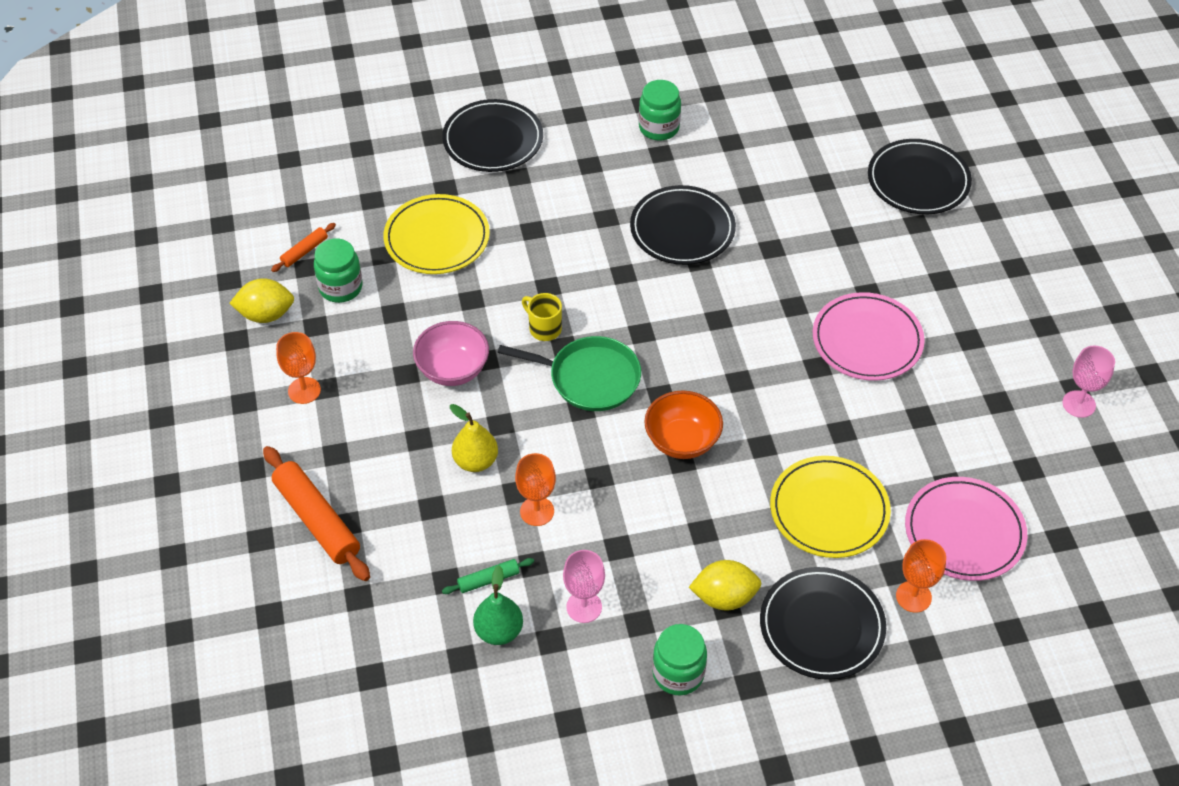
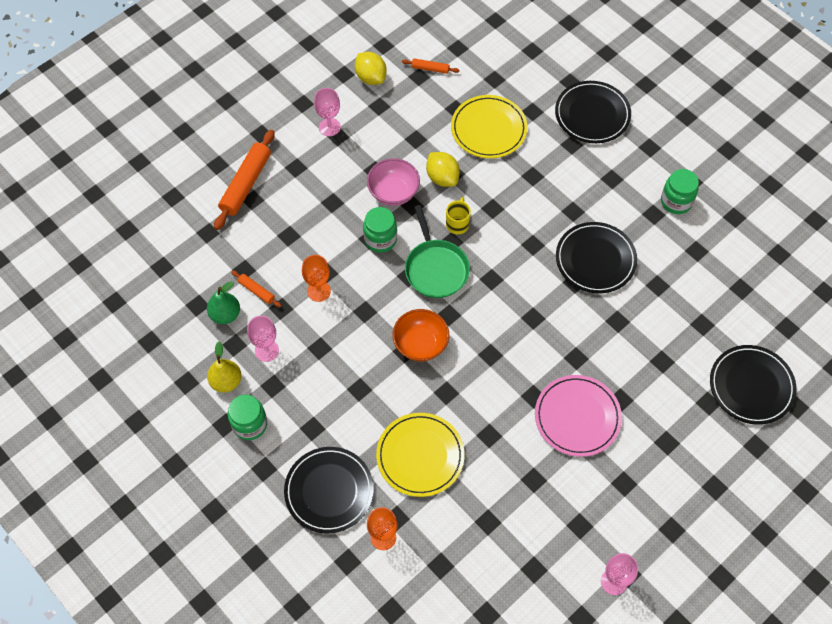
camera: 60 degrees right, 10 degrees up
(304, 390) = (329, 127): orange goblet -> pink goblet
(340, 287) = (416, 102): green jar -> green jar (380, 239)
(475, 461) = (334, 240): yellow pear -> yellow pear (226, 381)
(488, 580) = (256, 291): green rolling pin -> orange rolling pin
(724, 597) = (318, 424): yellow lemon -> yellow lemon (442, 177)
(964, 532) = (454, 548): pink plate -> none

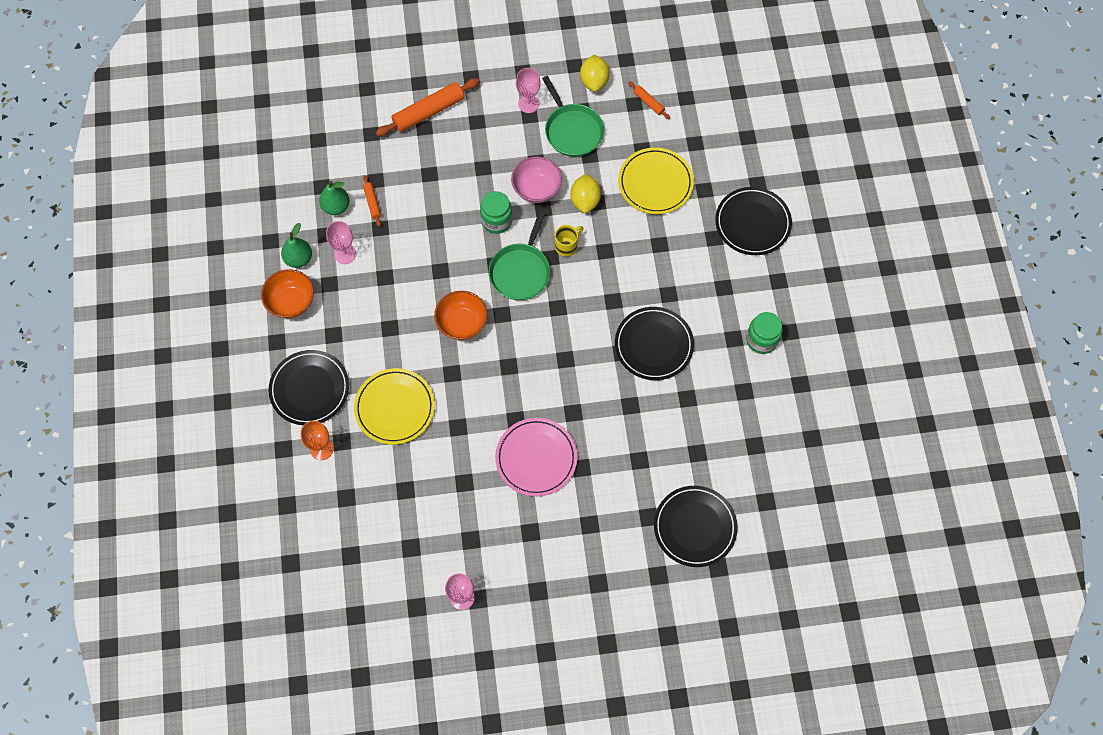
camera: 35 degrees right, 5 degrees up
(226, 381) = (299, 258): yellow pear -> green pear
(250, 424) = (291, 302): green jar -> orange bowl
(319, 291) = (418, 232): orange goblet -> none
(385, 127) = (572, 130): none -> green pan

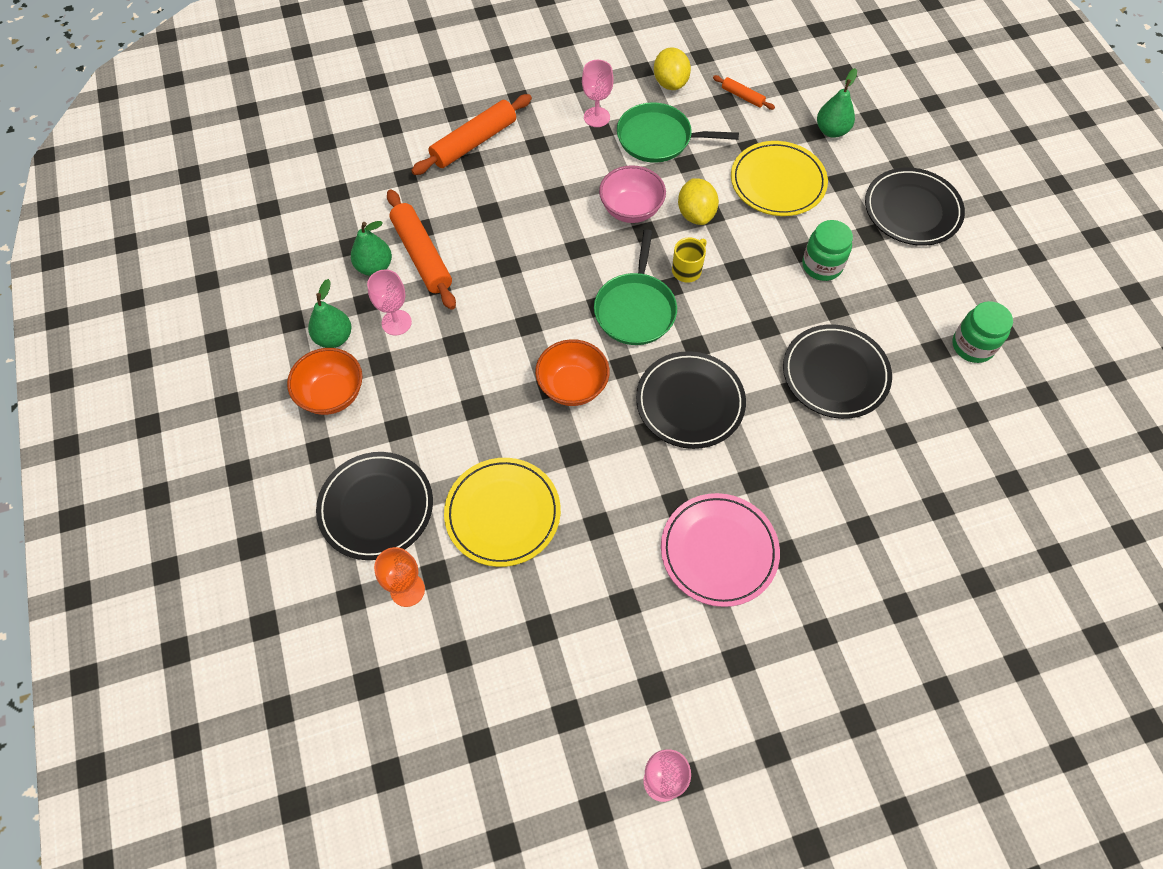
camera: 10 degrees left, 5 degrees down
(372, 203) = (421, 255): orange rolling pin -> orange rolling pin, size x2.02
(497, 221) = (589, 253): green jar -> green jar (822, 265)
(572, 130) = (658, 138): green pan -> green pan turned 135 degrees clockwise
(695, 527) = (969, 611): black plate -> black plate (690, 402)
(711, 144) = (831, 130): none -> green pear

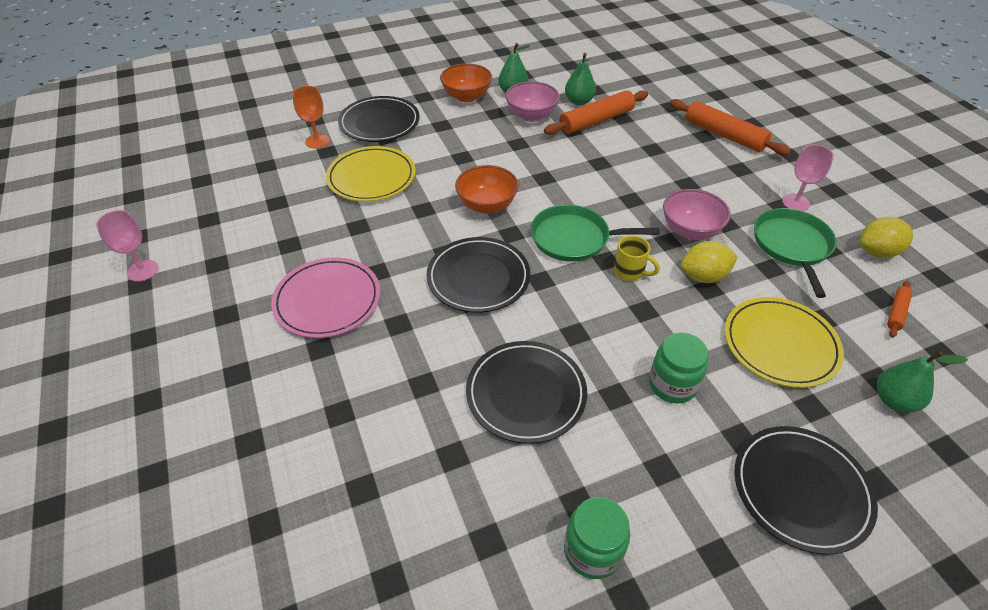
camera: 85 degrees right, 15 degrees down
(396, 322) = (531, 116): pink goblet -> pink bowl

